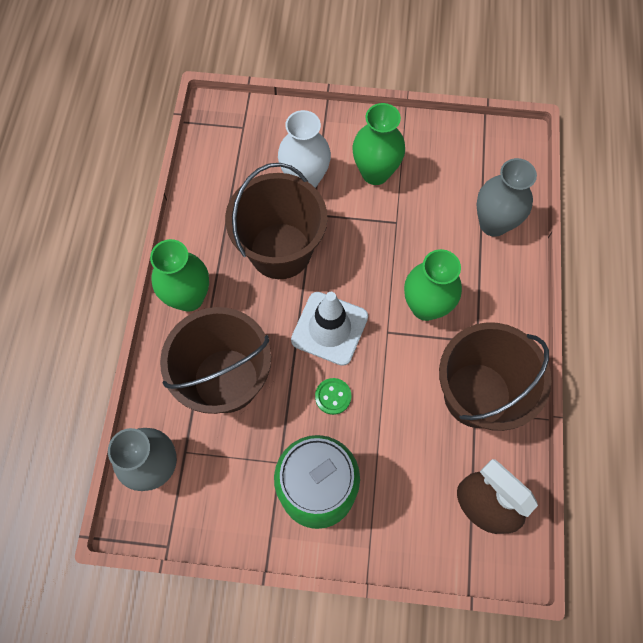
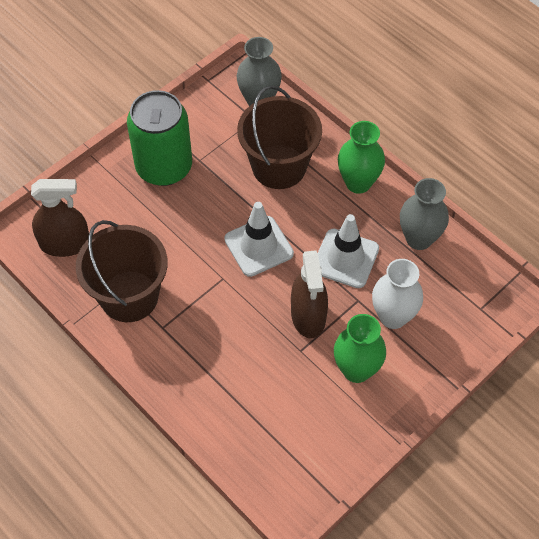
camera: 130 degrees right, 10 degrees down
(280, 251) = (345, 258): brown bucket -> white traffic cone
(333, 396) = (211, 215): green button -> none
(361, 239) = (308, 316): none -> brown spray bottle
(425, 306) = (217, 316): green vase -> none
(493, 224) = (237, 417): grey vase -> grey vase (419, 238)

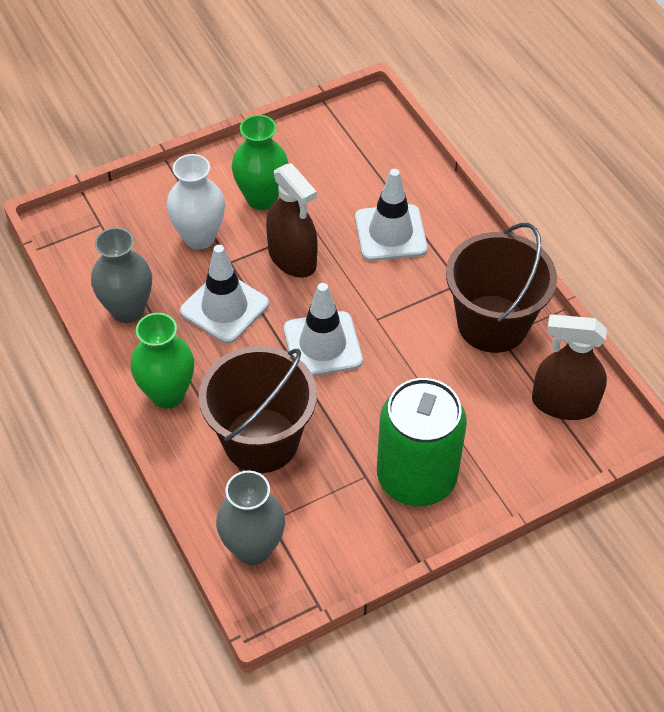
camera: 165 degrees left, 5 degrees down
(232, 362) = (390, 233): none -> white traffic cone
(308, 316) = (292, 258): brown spray bottle -> brown spray bottle turned 135 degrees clockwise

